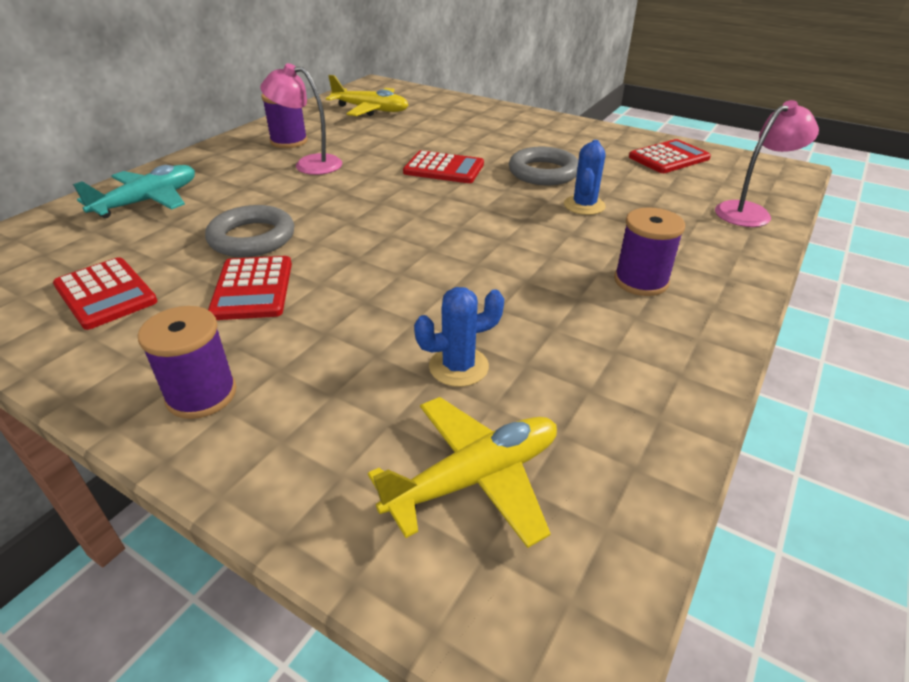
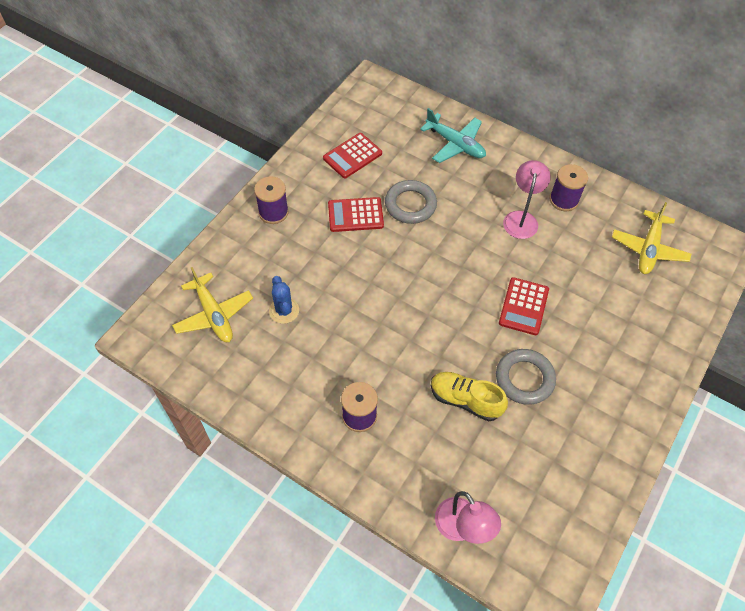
camera: 90 degrees right, 20 degrees up
(584, 205) = (465, 400): blue cactus -> yellow shoe
(669, 158) = (570, 493): red calculator -> none

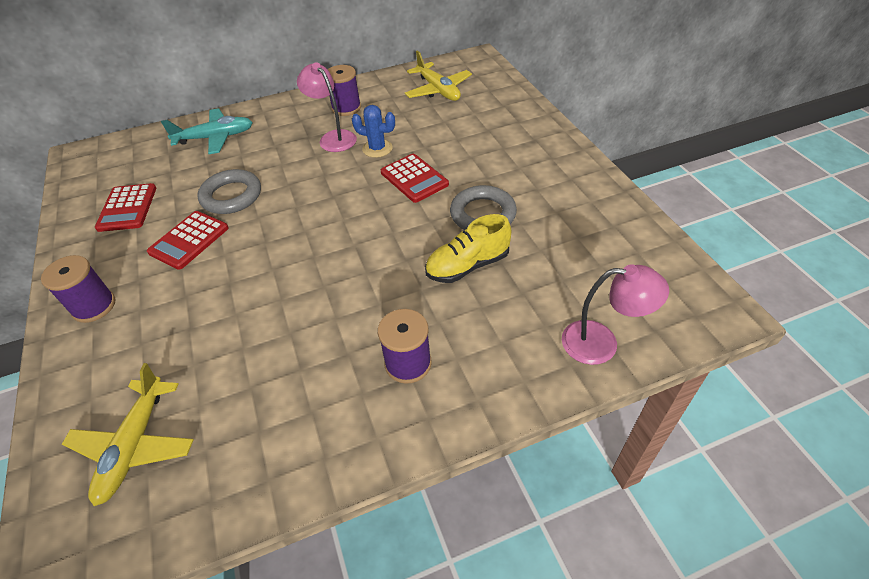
camera: 50 degrees left, 10 degrees down
(214, 314) = (135, 446): yellow plane -> yellow plane turned 90 degrees clockwise
(284, 310) = (216, 364): blue cactus -> blue cactus (377, 148)

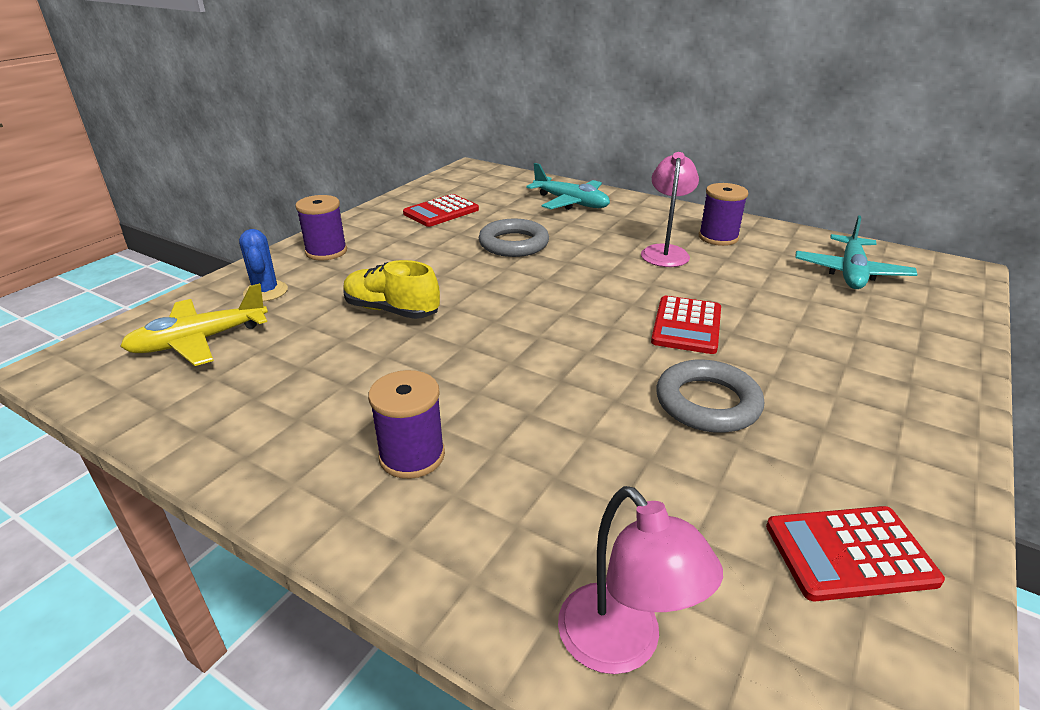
camera: 50 degrees right, 15 degrees down
(189, 240) = (438, 252): red calculator -> red calculator (849, 553)
(377, 148) = (692, 282): blue cactus -> blue cactus (266, 291)
(438, 90) = (851, 273): yellow plane -> turquoise plane
(467, 266) = (607, 431): yellow shoe -> yellow shoe (391, 310)

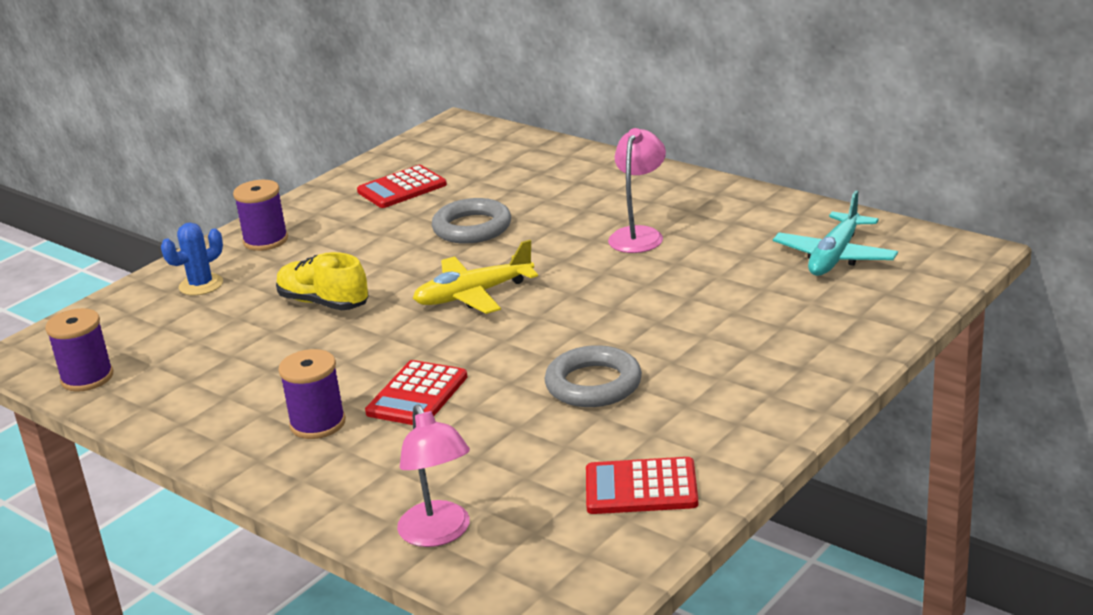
camera: 10 degrees right, 5 degrees down
(199, 341) = (138, 333): yellow plane -> yellow plane (473, 295)
(266, 291) = (201, 285): blue cactus -> blue cactus turned 60 degrees clockwise
(571, 203) = (560, 173): turquoise plane -> none
(686, 325) = (615, 315): red calculator -> red calculator (417, 395)
(718, 237) = (711, 216): purple spool -> purple spool (87, 378)

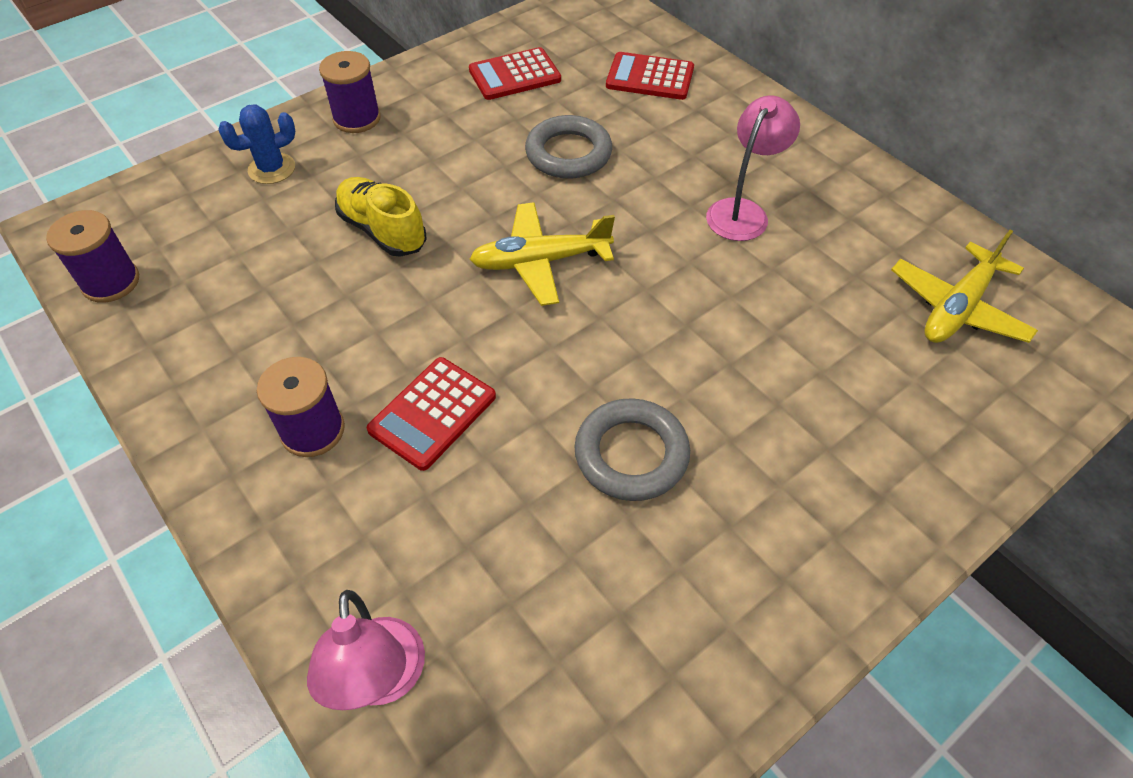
camera: 10 degrees right, 25 degrees up
(641, 488) = (640, 670): red calculator -> red calculator (650, 77)
(835, 257) = (957, 308): turquoise plane -> yellow plane

